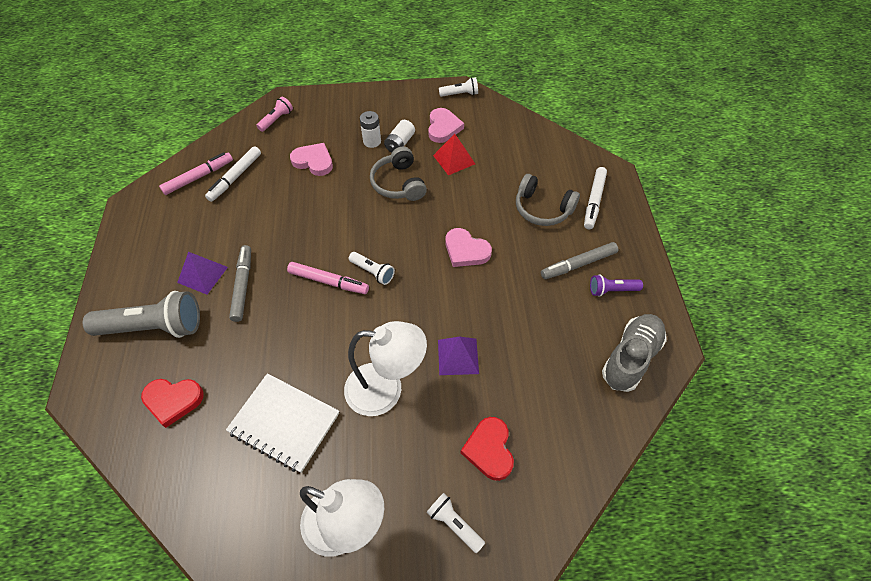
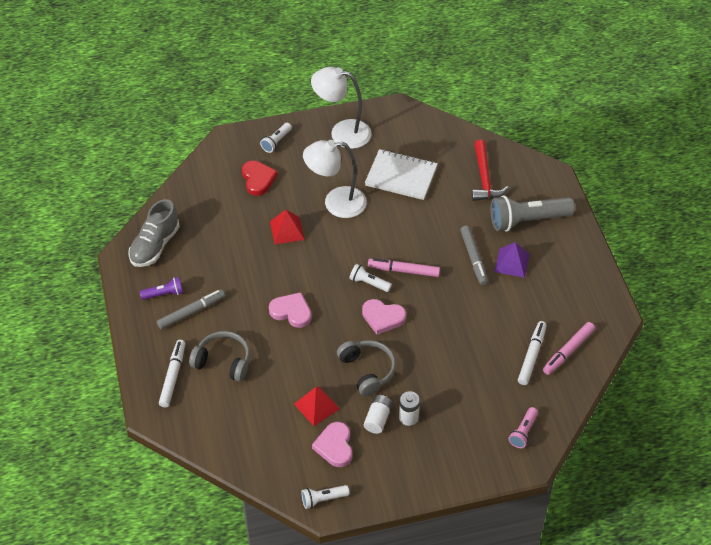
camera: 170 degrees right, 5 degrees down
(173, 401) = (484, 178): red heart -> red hammer
(313, 161) = (461, 384): pink heart -> pink heart (383, 317)
(454, 524) = (276, 142): white flashlight -> white flashlight turned 90 degrees clockwise
(458, 356) = (287, 230): purple pyramid -> red pyramid

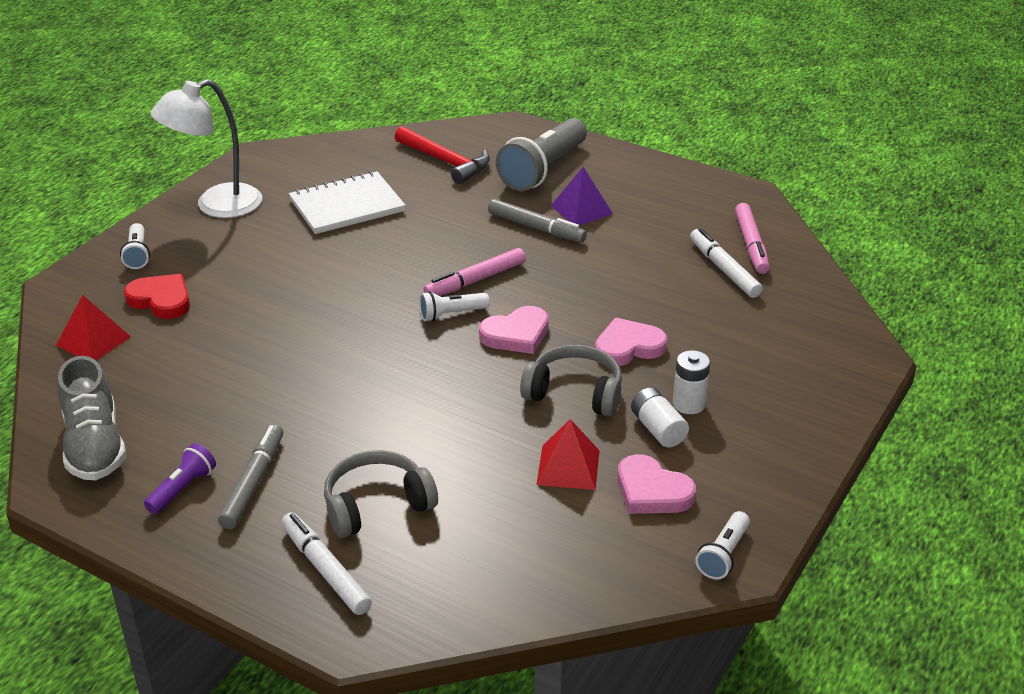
camera: 45 degrees left, 15 degrees down
(287, 230) = (272, 325): red pyramid -> red pyramid (93, 341)
(291, 312) = (395, 397): pink heart -> pink heart (628, 347)
(336, 203) = (301, 268): white lamp -> none
(523, 432) = (822, 336): pink flashlight -> none

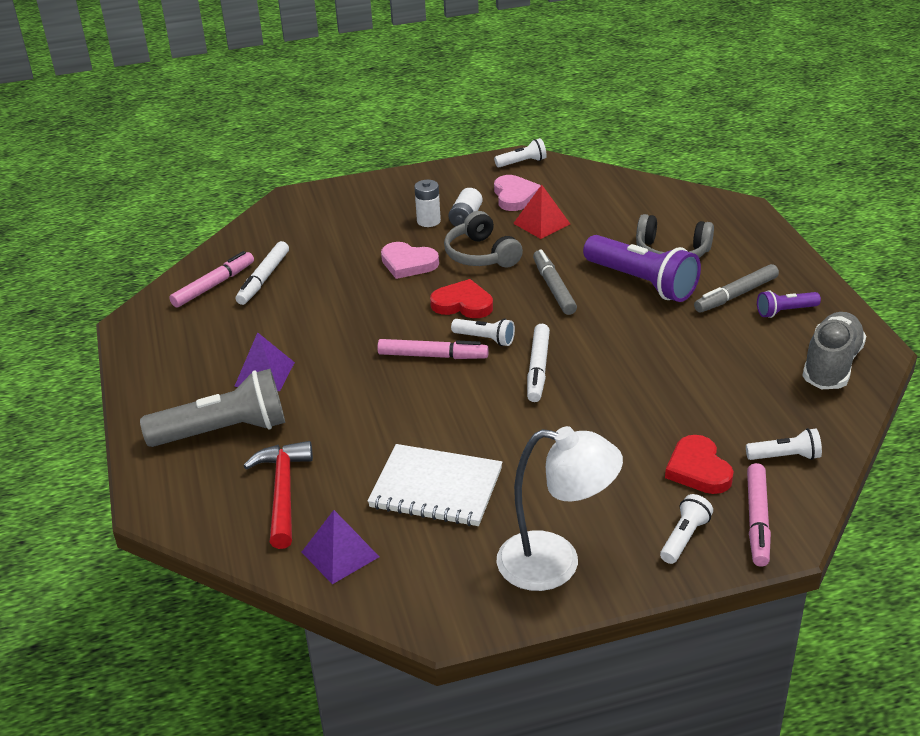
camera: 135 degrees left, 0 degrees up
(89, 287) = (757, 520): none -> pink marker
(93, 341) = (785, 457): red pyramid -> white flashlight
(326, 569) = (731, 237): white marker -> white marker (538, 369)
(361, 154) = (340, 554): none -> purple pyramid
(370, 446) = (642, 282): none -> purple flashlight
(516, 334) = (463, 304): pink heart -> red heart
(536, 228) = (323, 376): grey marker -> grey marker (554, 288)

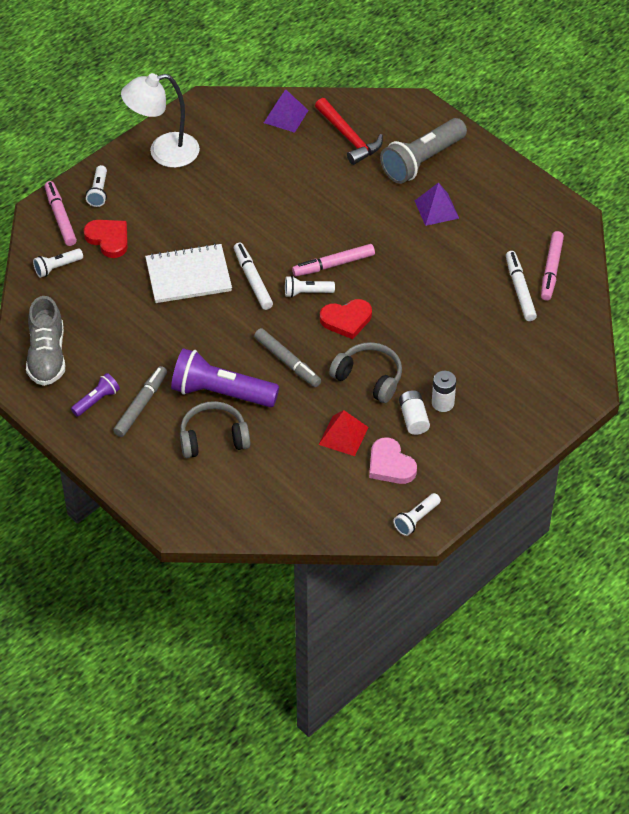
camera: 150 degrees right, 15 degrees up
(408, 263) = (420, 347): pink heart -> none
(436, 488) = (260, 171): white notebook -> white notebook (188, 276)

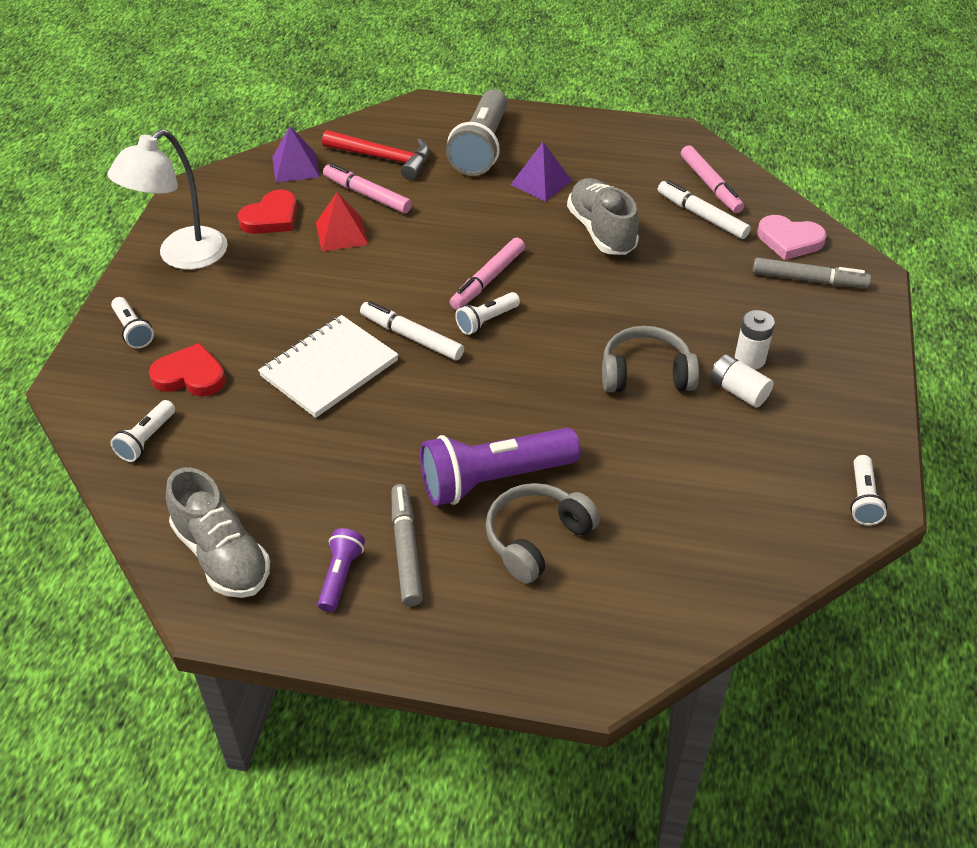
camera: 35 degrees left, 5 degrees down
(60, 217) = (104, 380): pink marker -> pink marker (367, 195)
(287, 362) = (538, 403): grey marker -> grey marker (809, 280)
(343, 436) = (684, 451): red pyramid -> red pyramid (341, 233)
(346, 320) = (559, 327): red heart -> red heart (271, 217)
(390, 465) = (769, 454): pink heart -> pink heart (789, 240)
(440, 267) = (601, 231): none -> grey shoe

